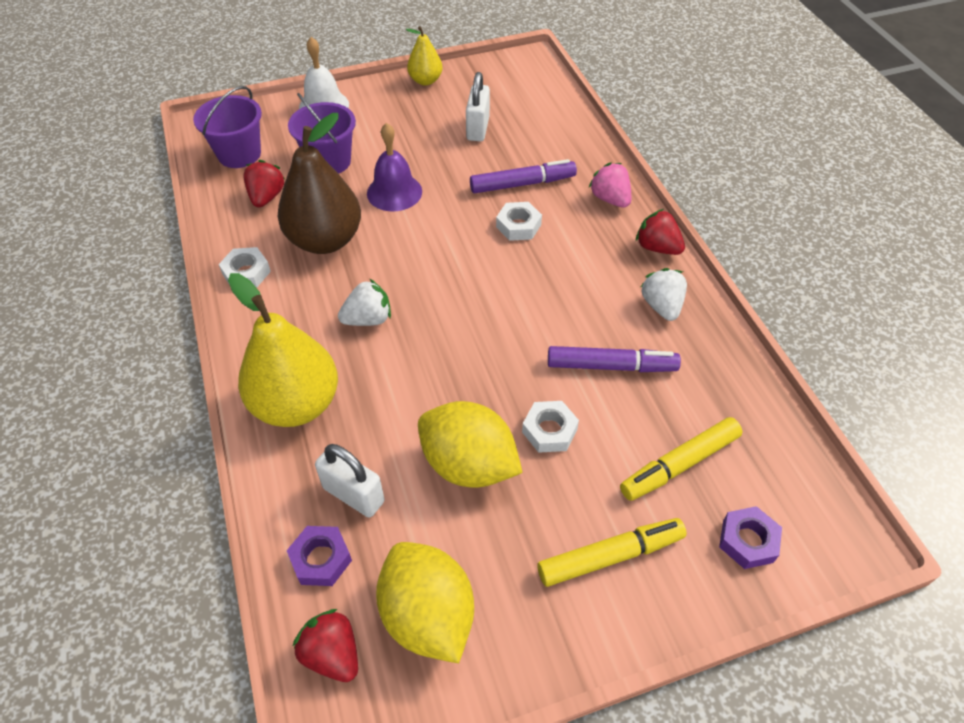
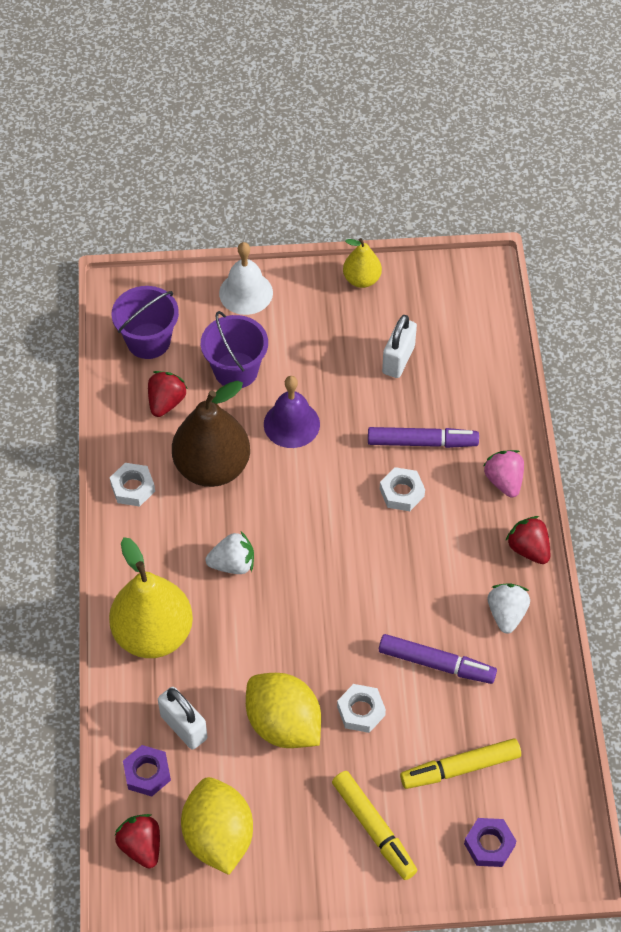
camera: 15 degrees right, 5 degrees up
(610, 556) = (374, 828): yellow marker -> yellow marker turned 60 degrees clockwise

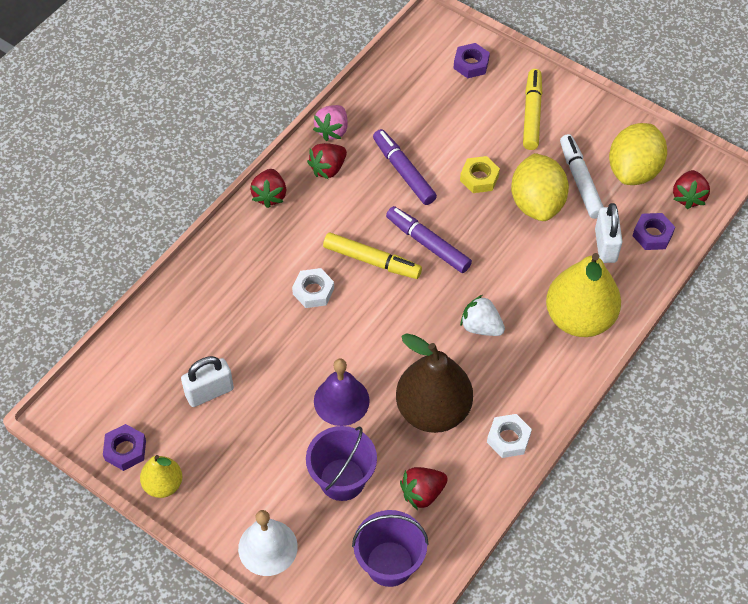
camera: 140 degrees left, 0 degrees up
(262, 783) = (580, 181): none -> white marker
(361, 711) = (479, 178): white nut -> yellow nut
(414, 281) = (125, 450): none -> purple nut
(422, 442) = (261, 316): purple marker -> purple marker (428, 244)
(460, 768) = (448, 109): yellow marker -> yellow marker (372, 261)
(504, 481) = (235, 248): pink strawberry -> pink strawberry (332, 130)
(506, 614) = (328, 169): white strawberry -> red strawberry

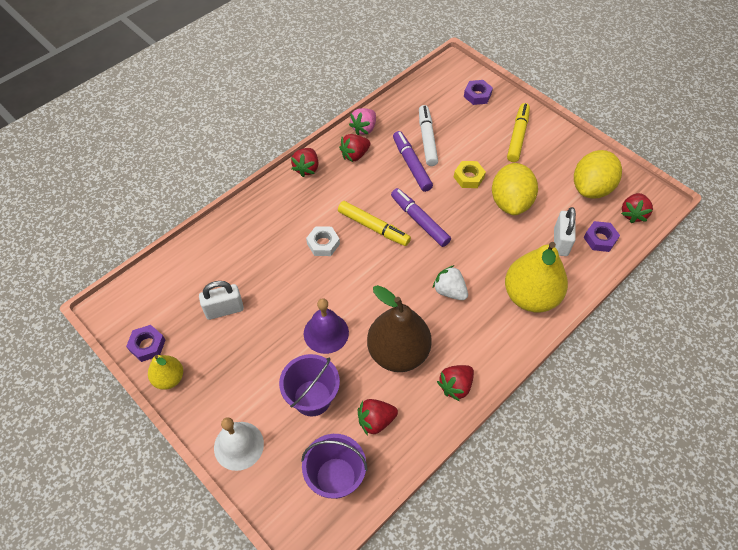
camera: 10 degrees right, 0 degrees up
(508, 438) = (455, 386): white nut -> red strawberry
(580, 181) = (548, 190): white marker -> white marker (427, 139)

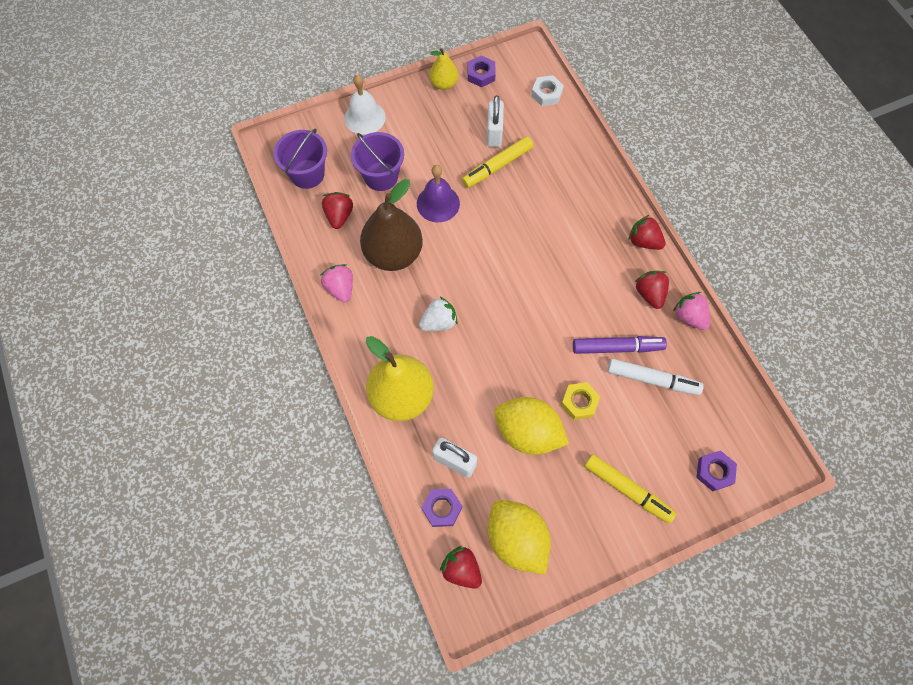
camera: 110 degrees right, 10 degrees up
(323, 244) = (538, 229): white nut -> white nut (546, 94)
(373, 227) = (542, 280): yellow marker -> yellow marker (497, 166)
(419, 221) = (535, 327): purple marker -> none
(455, 386) = (340, 288): red strawberry -> pink strawberry

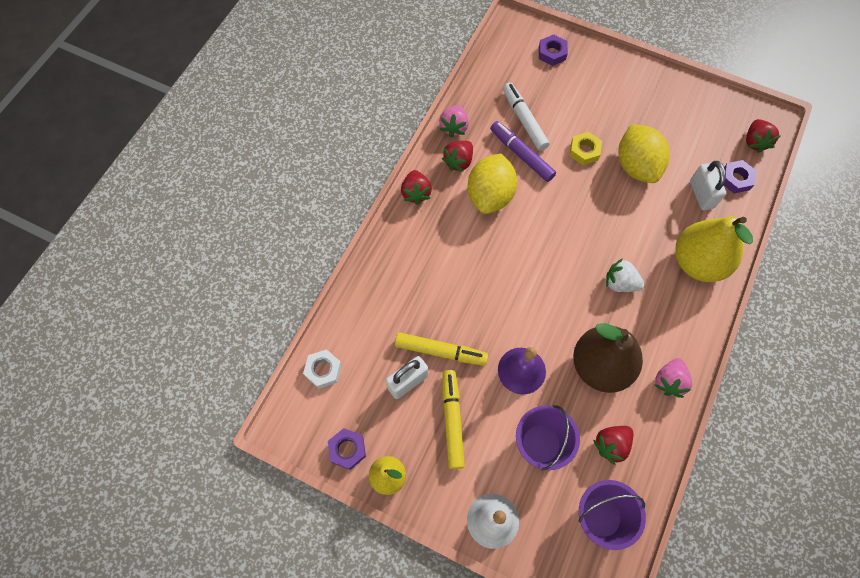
camera: 130 degrees left, 0 degrees up
(516, 539) = (706, 126): yellow lemon -> yellow lemon (490, 195)
(627, 490) = (612, 89): yellow marker -> yellow marker (452, 420)

